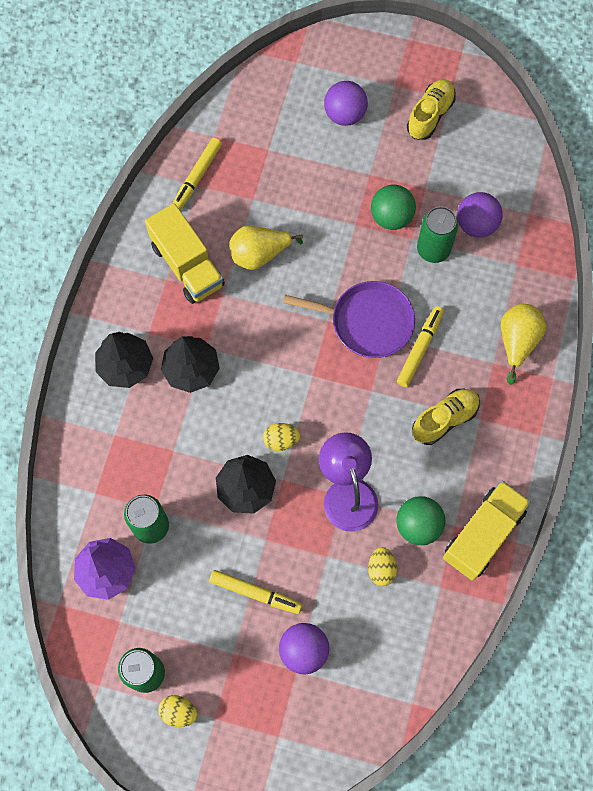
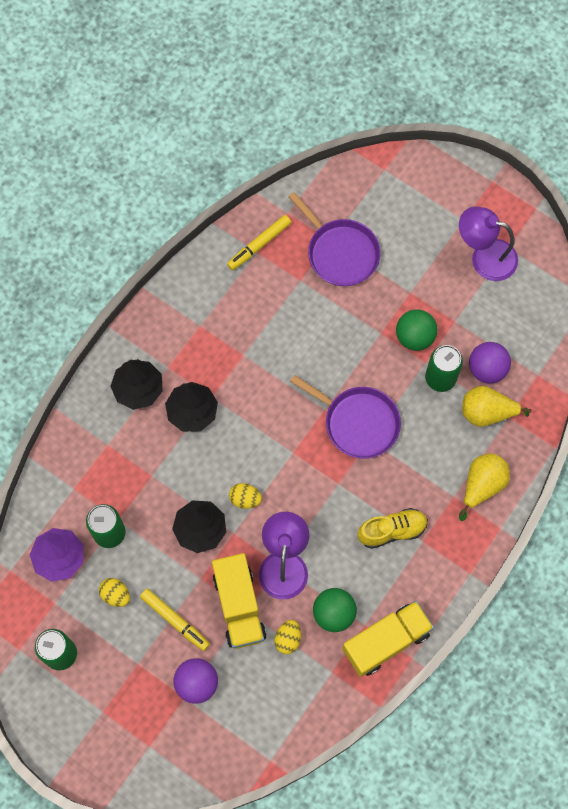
camera: 20 degrees right, 0 degrees up
(179, 712) = (75, 695): yellow egg -> yellow egg (115, 595)
(187, 265) = (222, 319): yellow truck -> yellow truck (239, 606)
(259, 254) = (287, 331): yellow pear -> yellow pear (487, 412)
(283, 158) = (340, 252): none -> purple pan
(345, 114) = (409, 231): purple ball -> none
(419, 349) = (394, 462): yellow marker -> none
(430, 115) = (484, 257): yellow shoe -> purple lamp

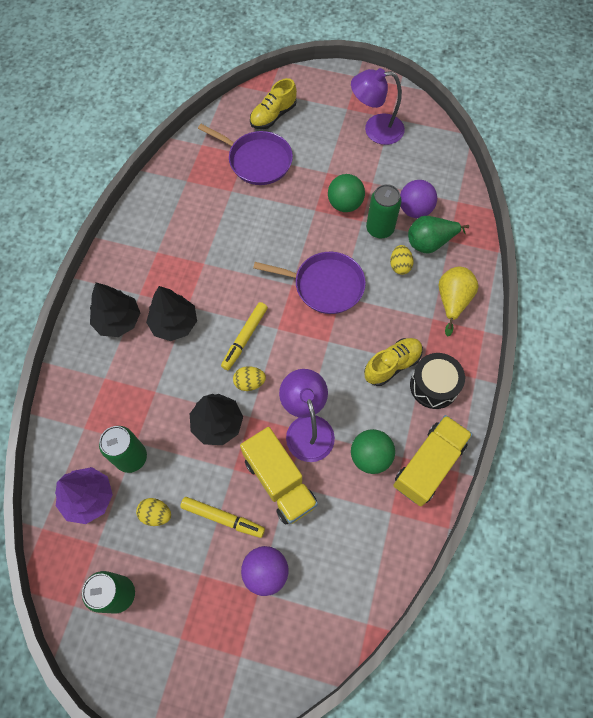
camera: 20 degrees left, 5 degrees down
(259, 245) = (186, 175): yellow marker -> yellow marker (245, 338)
(288, 639) = (337, 496): yellow egg -> yellow egg (400, 266)
(378, 202) = (273, 116): none -> yellow shoe
(424, 566) = (434, 386): none -> black drum
(487, 412) = (430, 243): yellow pear -> green pear

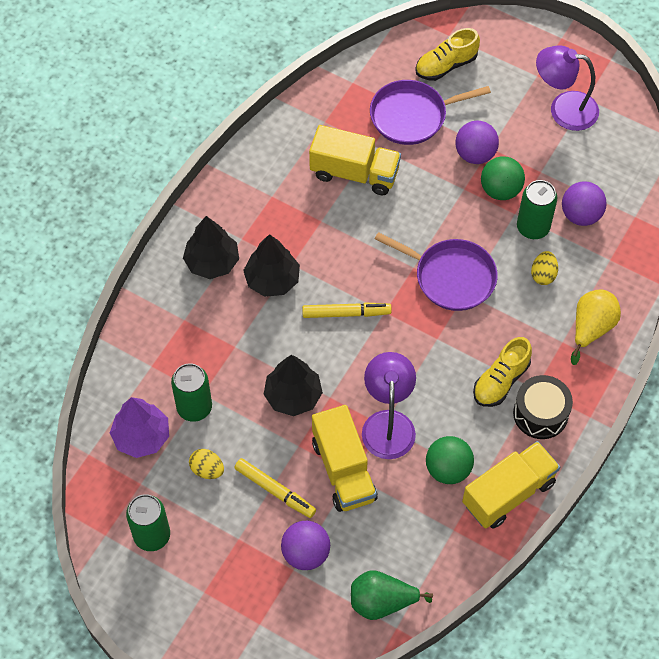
camera: 15 degrees right, 5 degrees down
(221, 217) = (354, 173): none -> yellow truck
(245, 338) = (346, 313): yellow marker -> yellow marker turned 135 degrees counterclockwise
(249, 382) = (338, 362): yellow egg -> none
(257, 160) = (412, 116): purple pan -> purple pan turned 120 degrees clockwise
(316, 180) = (475, 154): none -> purple ball
(392, 365) = (501, 381): yellow shoe -> yellow shoe turned 150 degrees clockwise
(430, 243) = (586, 257): green pear -> green pear (382, 602)

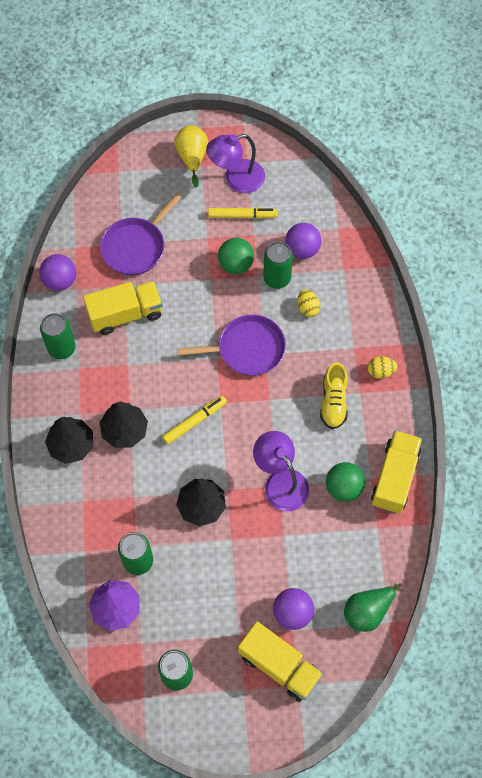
camera: 35 degrees left, 5 degrees up
(207, 469) = (180, 600): yellow egg -> yellow egg (380, 371)
(269, 168) = (61, 348): none -> green can
(275, 490) = (239, 582): yellow marker -> yellow marker (242, 215)
(343, 470) = (275, 536): yellow truck -> yellow truck (279, 665)
(446, 65) = (132, 195): yellow shoe -> none
(475, 154) = (200, 249): purple ball -> purple ball (60, 281)
(540, 414) = (375, 408): black drum -> none
(591, 328) = (365, 326): yellow pear -> yellow pear (192, 157)

